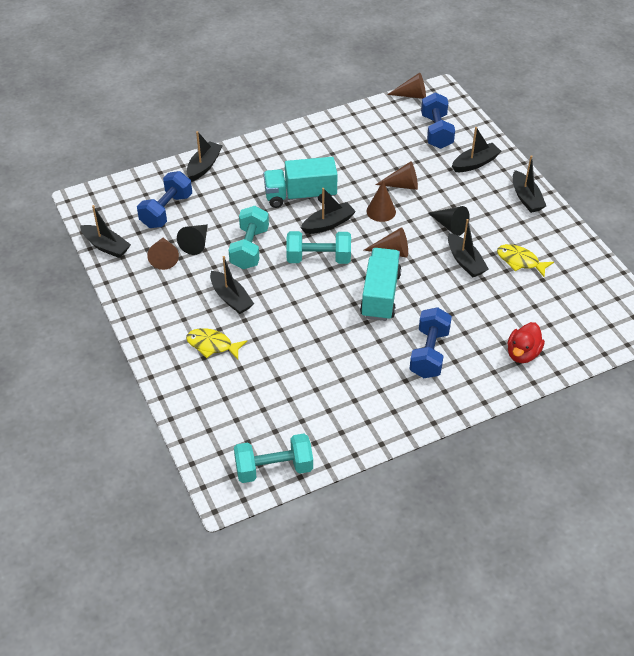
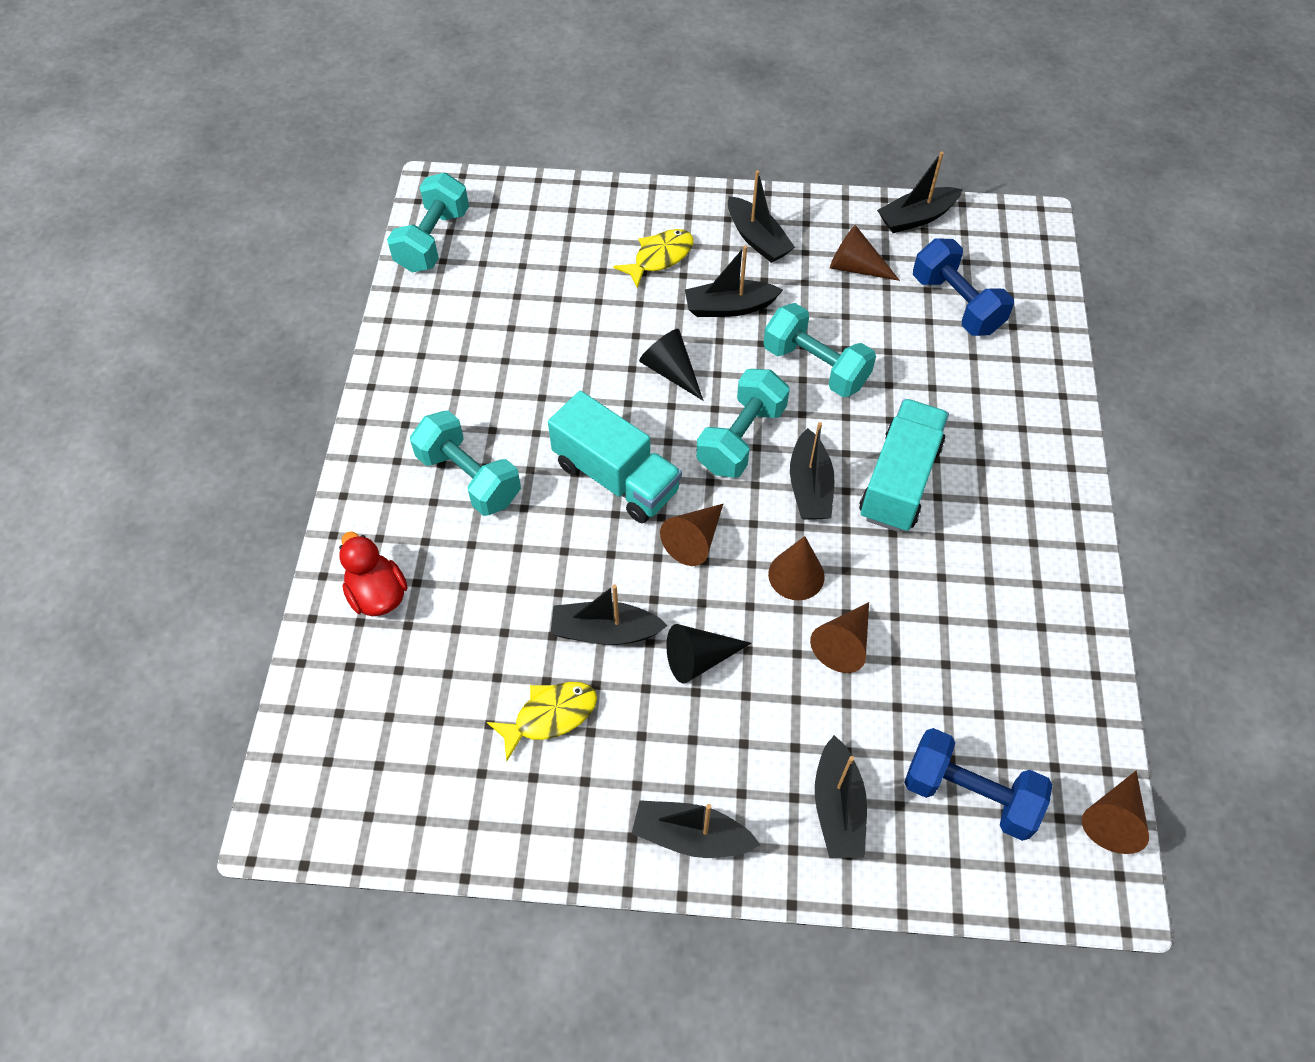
camera: 120 degrees right, 10 degrees up
(196, 243) = (864, 311): black cone -> black cone (670, 371)
(204, 166) = (1042, 387): black boat -> black boat (757, 239)
(429, 353) = (469, 478): blue dumbbell -> turquoise dumbbell

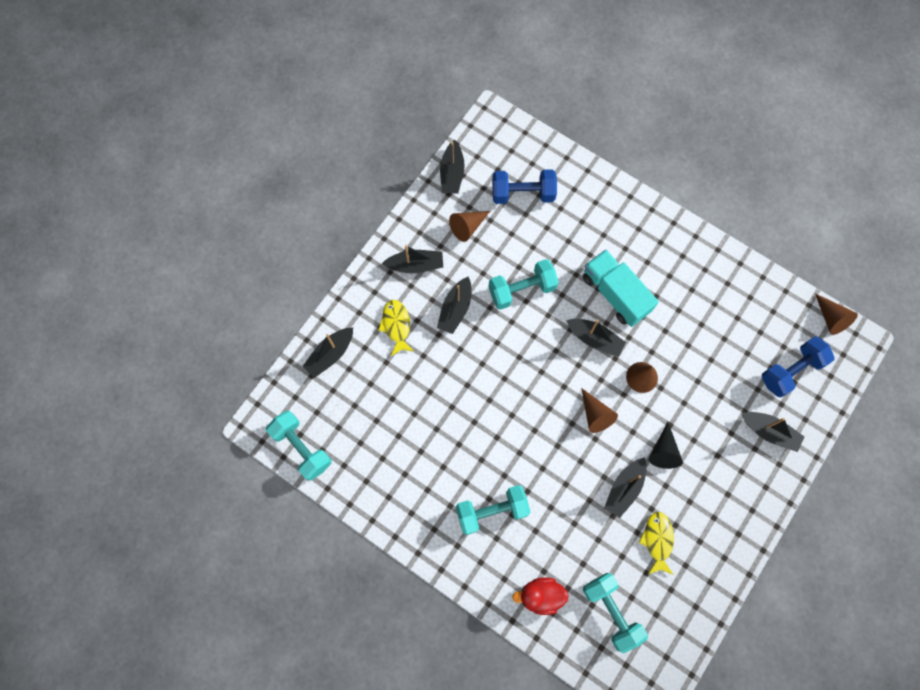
camera: 60 degrees left, 15 degrees up
(616, 477) = (535, 433): turquoise truck -> none
(670, 371) = (481, 365): black cone -> none
(691, 836) = (751, 506): black boat -> black boat (330, 354)
(741, 438) = (546, 355): turquoise dumbbell -> turquoise dumbbell (611, 611)
(843, 644) = (690, 378): brown cone -> none

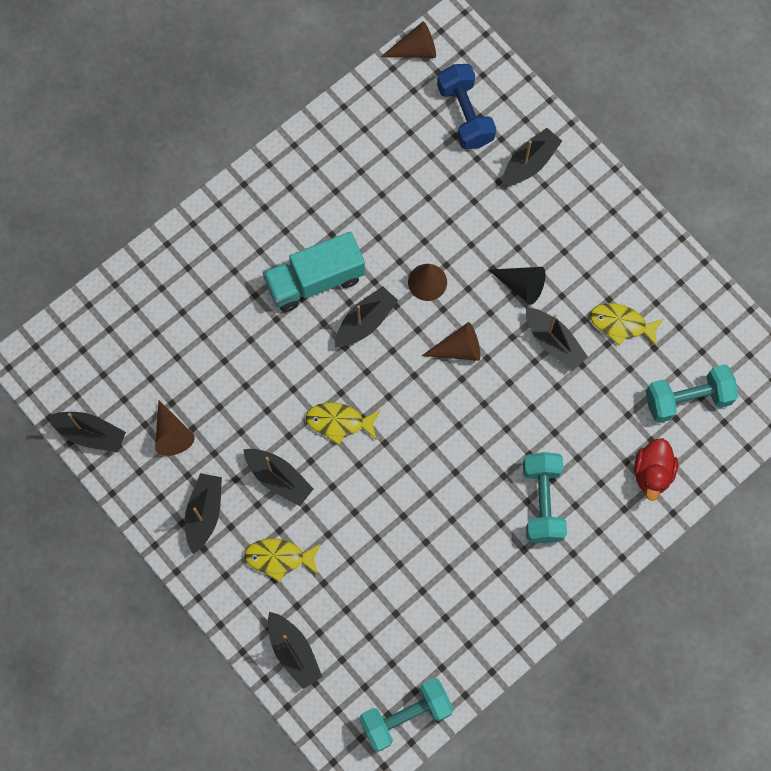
camera: 75 degrees left, 0 degrees up
(510, 341) = (339, 422): none -> yellow fish
(522, 289) = (276, 390): turquoise dumbbell -> none
(523, 193) = (147, 352): blue dumbbell -> none

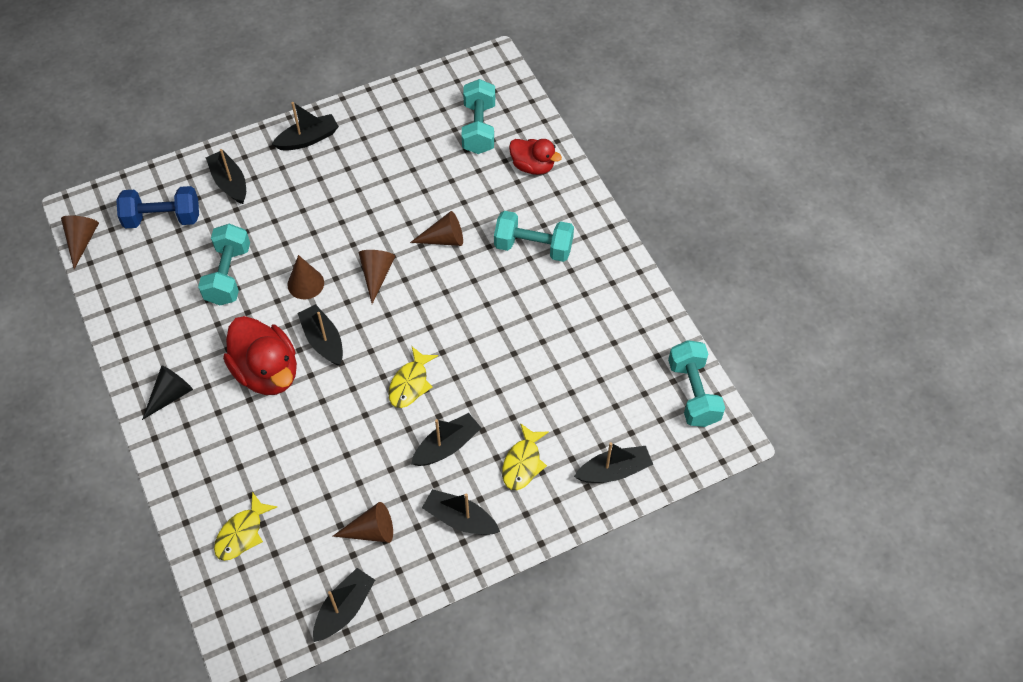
camera: 75 degrees left, 15 degrees down
(315, 280) = (267, 372): turquoise truck -> red duck
(416, 203) = (228, 275): none -> turquoise dumbbell
(521, 285) = (337, 215): black cone -> black cone (171, 395)
(524, 404) = (444, 239): none -> brown cone
(553, 342) = (397, 205): black boat -> black boat (308, 139)
(621, 324) = (399, 155): yellow fish -> yellow fish (242, 533)

